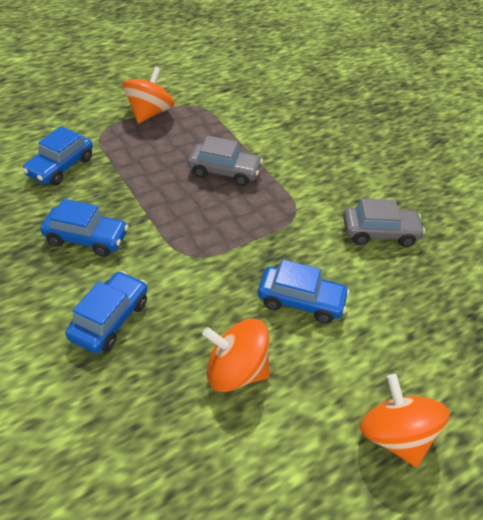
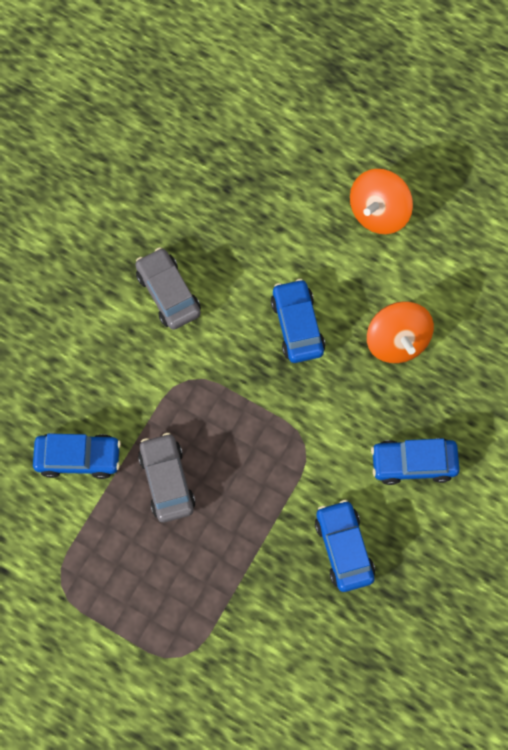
camera: 115 degrees left, 25 degrees up
(60, 167) = (266, 652): blue car -> blue car (78, 458)
(149, 113) = (112, 628): orange spinning top -> none

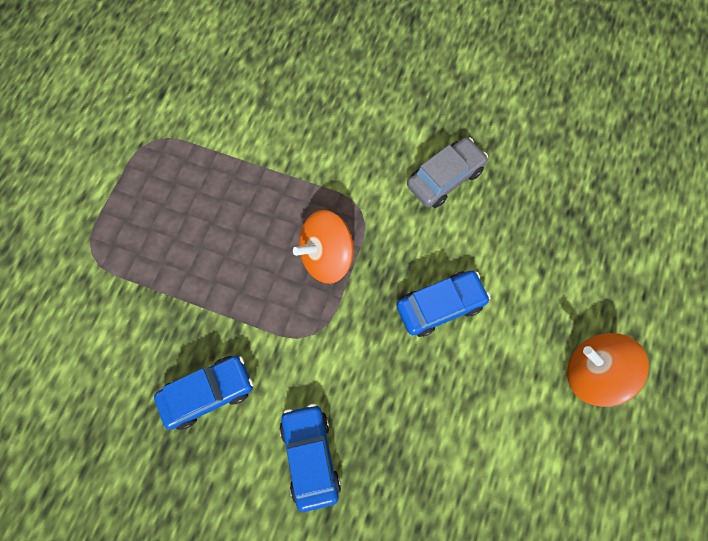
camera: 80 degrees right, 0 degrees up
(78, 458) = (269, 132): blue car -> none
(167, 480) = (258, 210): grey car -> none
(397, 341) = (447, 415): orange spinning top -> orange spinning top (327, 256)

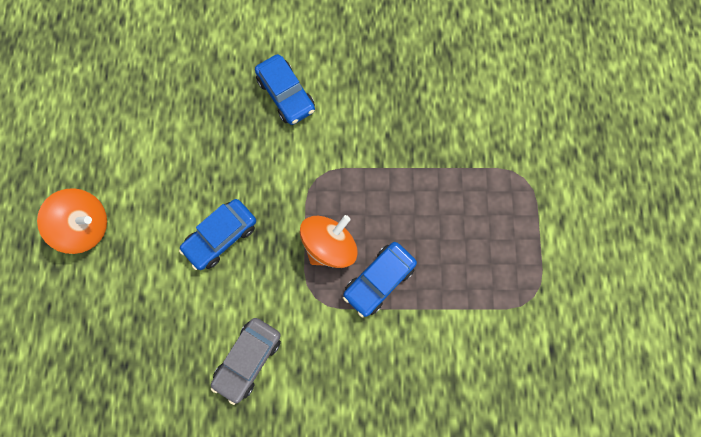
camera: 160 degrees right, 5 degrees up
(208, 392) = (377, 110): blue car -> blue car (379, 280)

